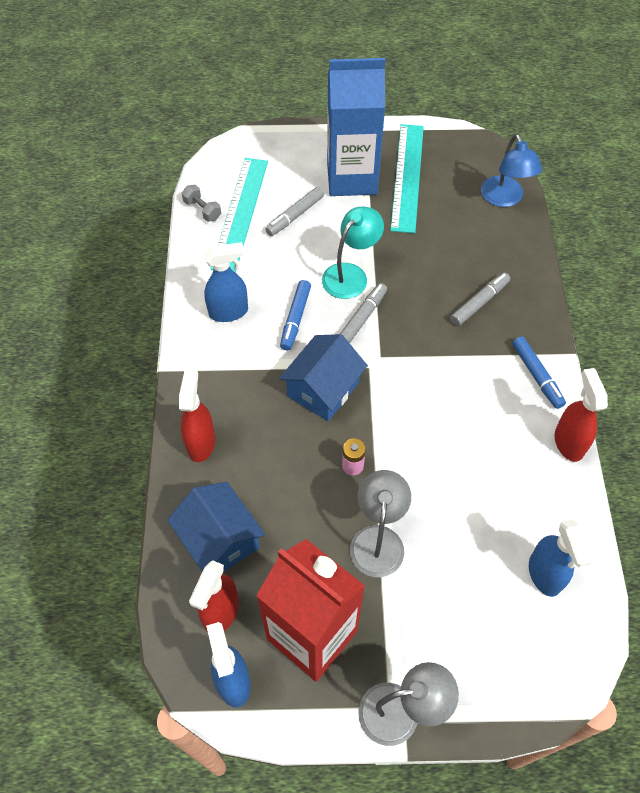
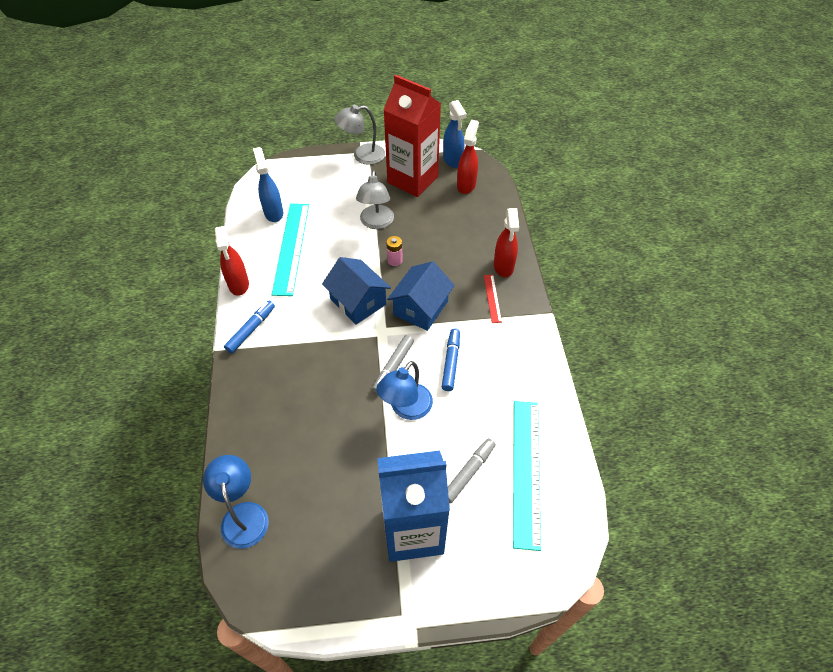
camera: 175 degrees right, 5 degrees down
(202, 210) = (566, 472): grey dumbbell -> none
(220, 540) = (476, 216): blue house -> blue house (358, 301)
(228, 396) = (492, 298): none -> red ruler
(229, 312) = (509, 364): blue spray bottle -> none
(350, 274) = (406, 408): turquoise lamp -> blue lamp
(407, 177) = (350, 538): turquoise ruler -> turquoise ruler (291, 247)
(479, 303) = (288, 389): grey marker -> none
(537, 376) = (251, 330): blue marker -> blue marker turned 60 degrees clockwise

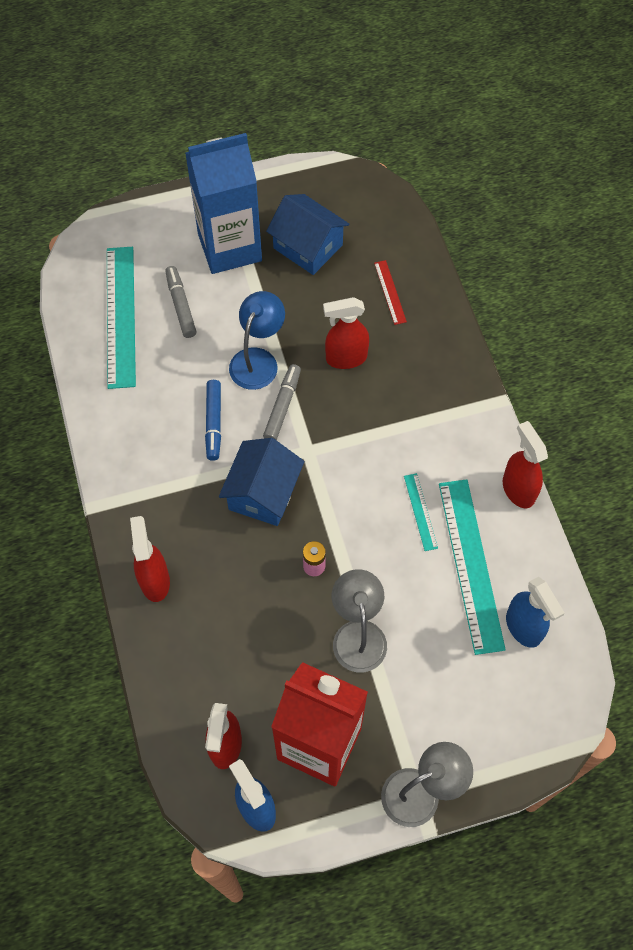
camera: 170 degrees right, 10 degrees up
(243, 515) = (396, 236): blue lamp -> none
(251, 330) = (472, 427): blue marker -> none
(312, 281) = (420, 511): none -> turquoise ruler
(331, 398) = (345, 358): none -> red spray bottle
(358, 301) = (349, 489): blue house -> blue house (308, 246)
(468, 472) = (181, 305): grey marker -> grey marker turned 135 degrees clockwise
(492, 298) = (168, 524): red ruler -> red ruler (390, 292)

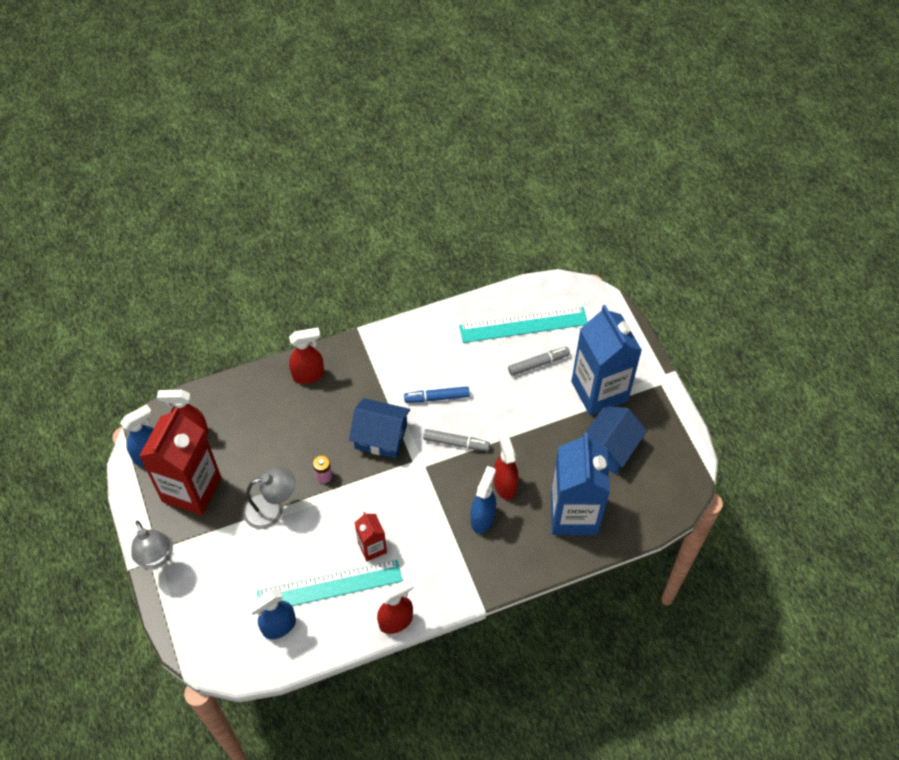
camera: 85 degrees right, 5 degrees down
(258, 360) = (495, 422): blue lamp -> none
(388, 386) = (483, 518): none -> blue spray bottle
(390, 292) = (574, 514): red ruler -> blue carton
(420, 511) = (372, 547): turquoise ruler -> red carton

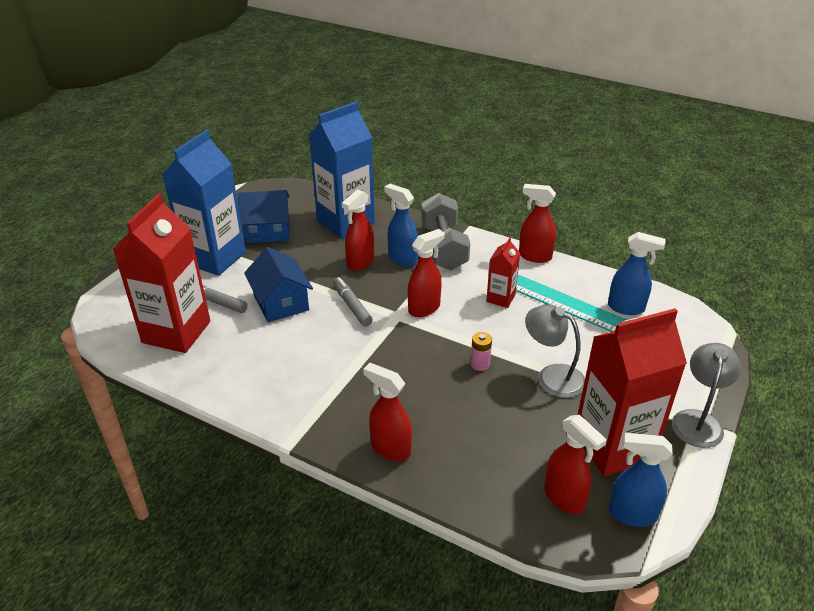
camera: 130 degrees left, 20 degrees down
(381, 436) = (398, 353): blue house -> blue house (281, 302)
(409, 487) = (424, 308): none -> red spray bottle
(437, 397) = (318, 342): blue marker -> none
(470, 561) = (443, 247): none -> grey dumbbell
(483, 518) = (402, 259): blue spray bottle -> blue spray bottle turned 60 degrees clockwise
(523, 325) = (176, 332): turquoise ruler -> red carton

